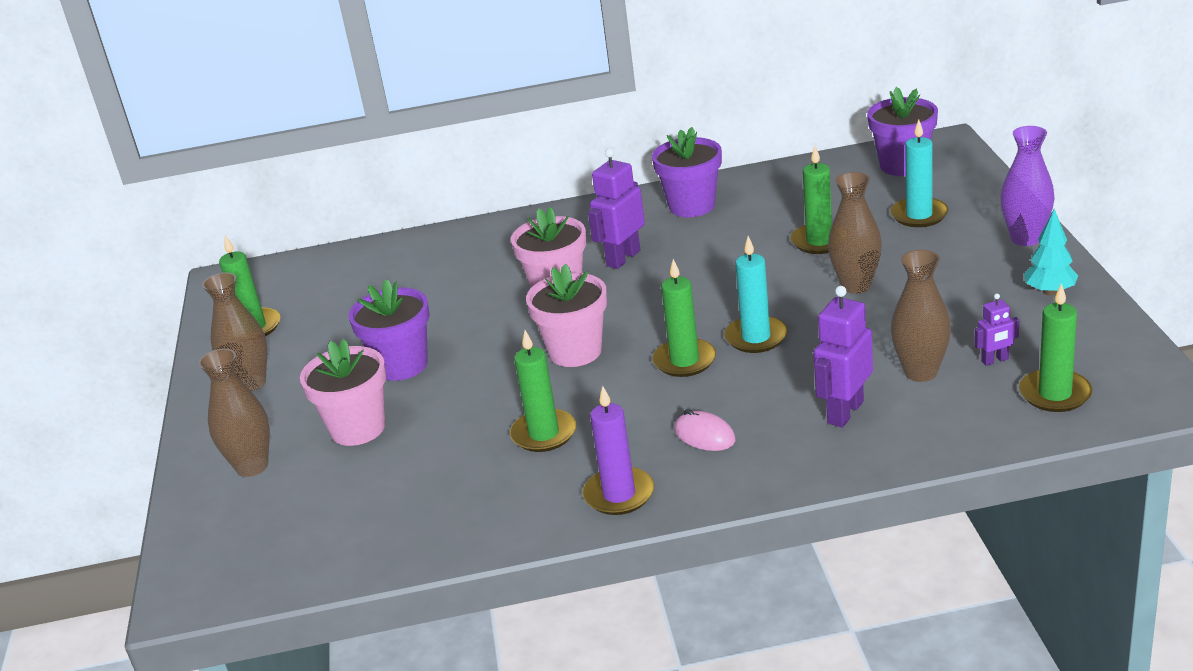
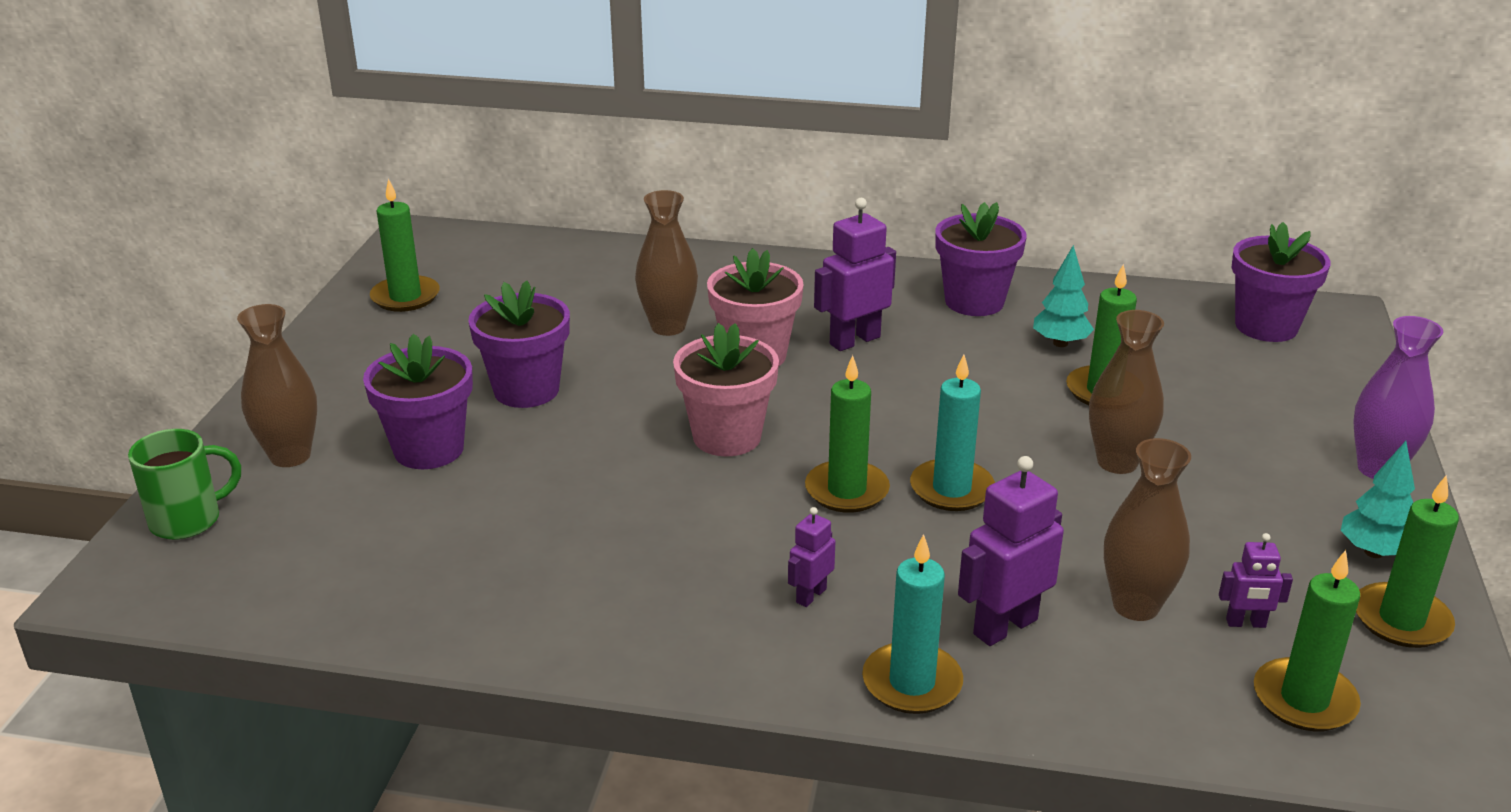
camera: 15 degrees right, 0 degrees up
(207, 535) = (188, 520): none -> green mug
(251, 383) = (358, 359): brown vase -> brown vase (668, 327)
(358, 428) = (429, 449): pink flower pot -> purple flower pot
(544, 434) = (625, 527): green candle -> green candle (1401, 620)
(619, 494) = (660, 637): purple candle -> none
(704, 435) = (810, 595): pink mouse -> purple robot
(770, 217) = (1060, 343): none -> turquoise tree
(919, 215) = (1251, 396): turquoise candle -> turquoise candle (912, 683)

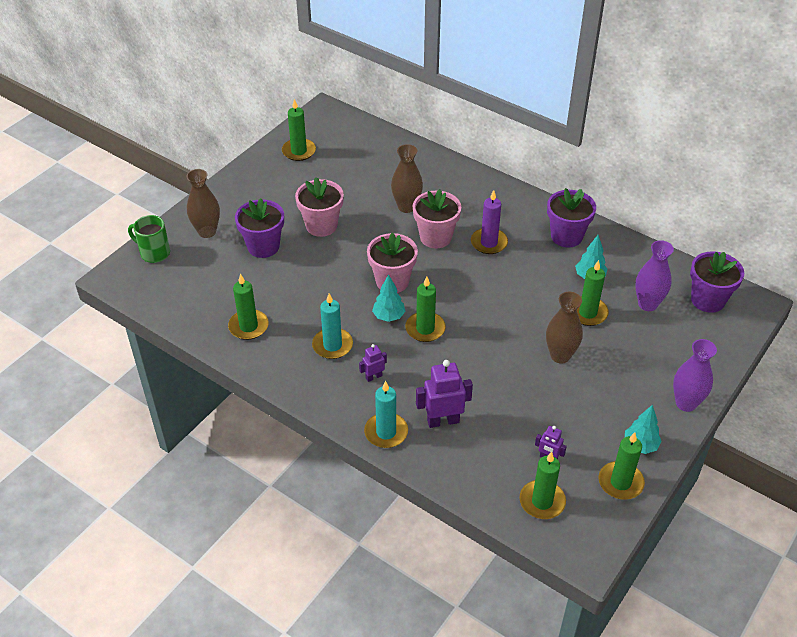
camera: 25 degrees right, 15 degrees up
(188, 520) = (154, 253): green mug -> green mug turned 150 degrees counterclockwise
(485, 587) = (248, 326): none -> green candle
(526, 390) = (321, 226): purple flower pot -> pink flower pot
(762, 491) = (388, 316): none -> turquoise tree
(854, 340) = (489, 243): purple robot -> purple candle
(951, 489) = (472, 344): turquoise candle -> turquoise candle (332, 345)
(1135, 606) = (507, 432): brown vase -> none
(1184, 355) = (647, 304): none -> purple vase

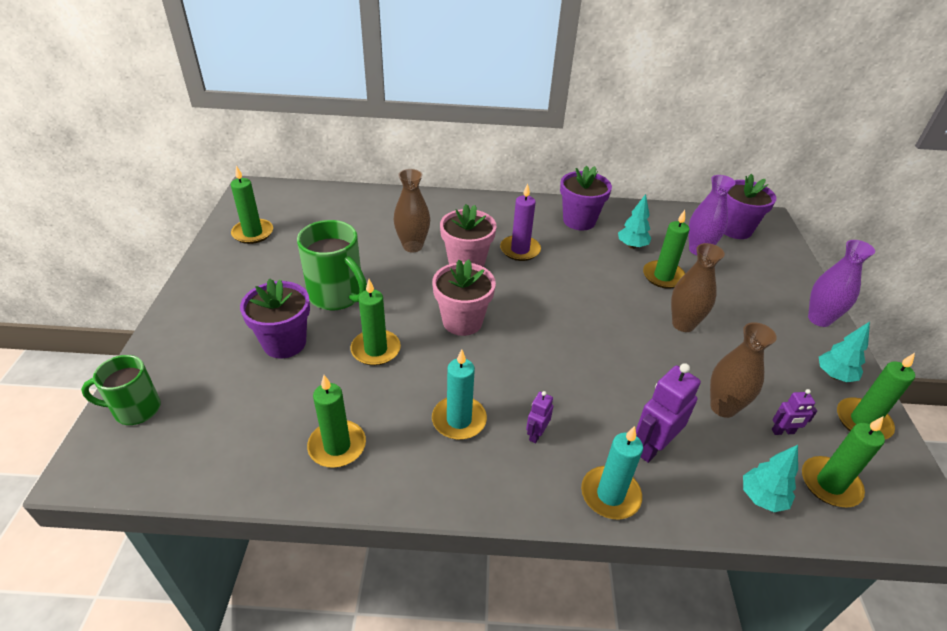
camera: 35 degrees left, 5 degrees down
(207, 232) = (197, 354): brown vase -> brown vase (723, 407)
(321, 226) = (337, 295): pink flower pot -> green mug
(388, 316) = (491, 359): turquoise tree -> turquoise tree (762, 498)
(425, 329) = (539, 355): green candle -> green candle (375, 350)

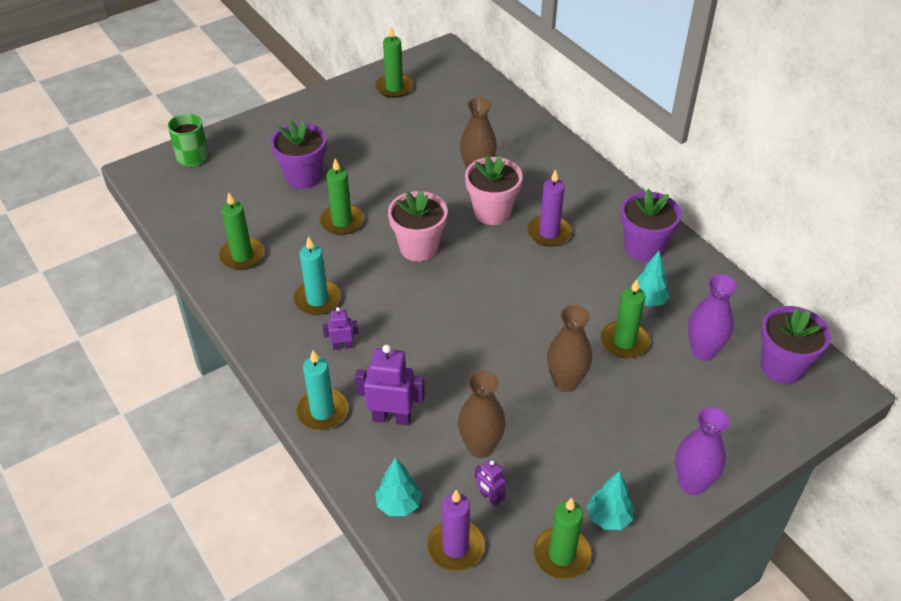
camera: 55 degrees right, 5 degrees up
(337, 295) = (375, 170): green mug -> none
(830, 484) = (455, 547): green candle -> purple candle

